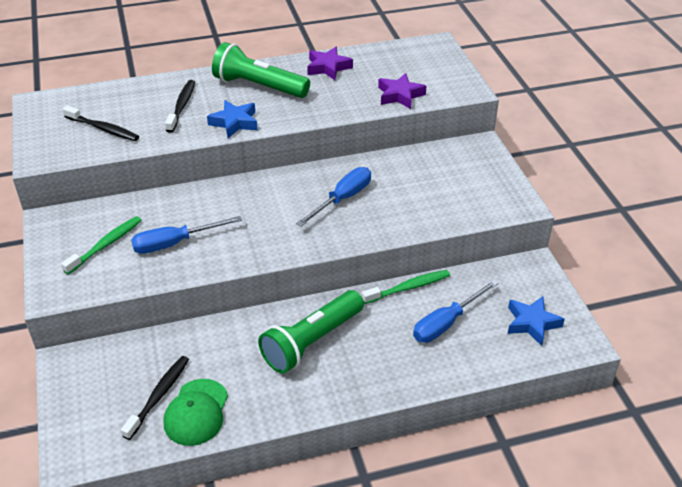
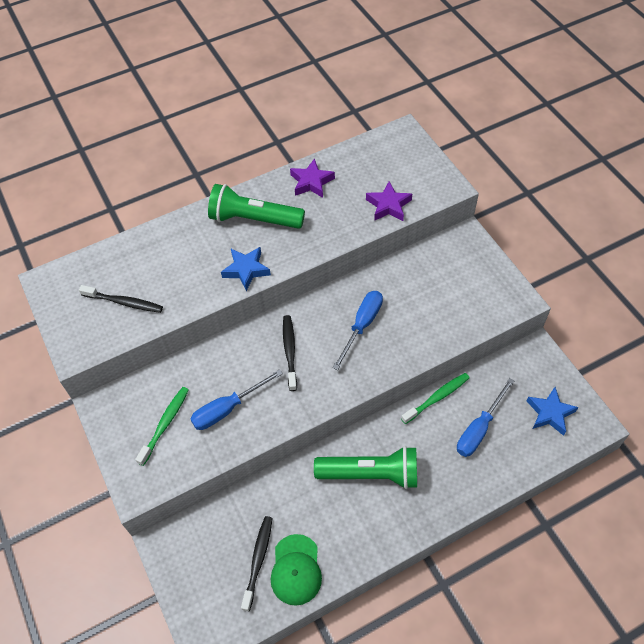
camera: 10 degrees left, 15 degrees up
(181, 106) = (189, 259): black toothbrush -> black toothbrush (290, 352)
(311, 342) = (371, 474): green flashlight -> green flashlight turned 120 degrees counterclockwise

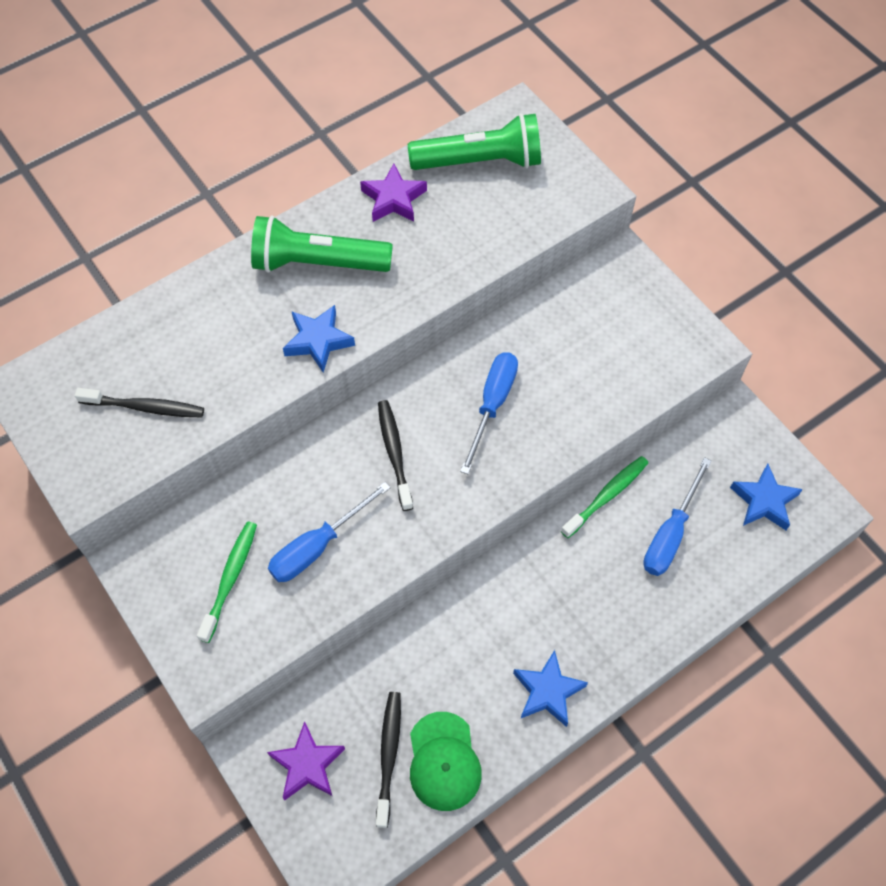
camera: 10 degrees left, 5 degrees up
(371, 474) = (529, 614): green flashlight -> green flashlight (480, 162)
(376, 529) = (548, 691): none -> blue star
(388, 205) = (510, 225): purple star -> purple star (307, 765)

